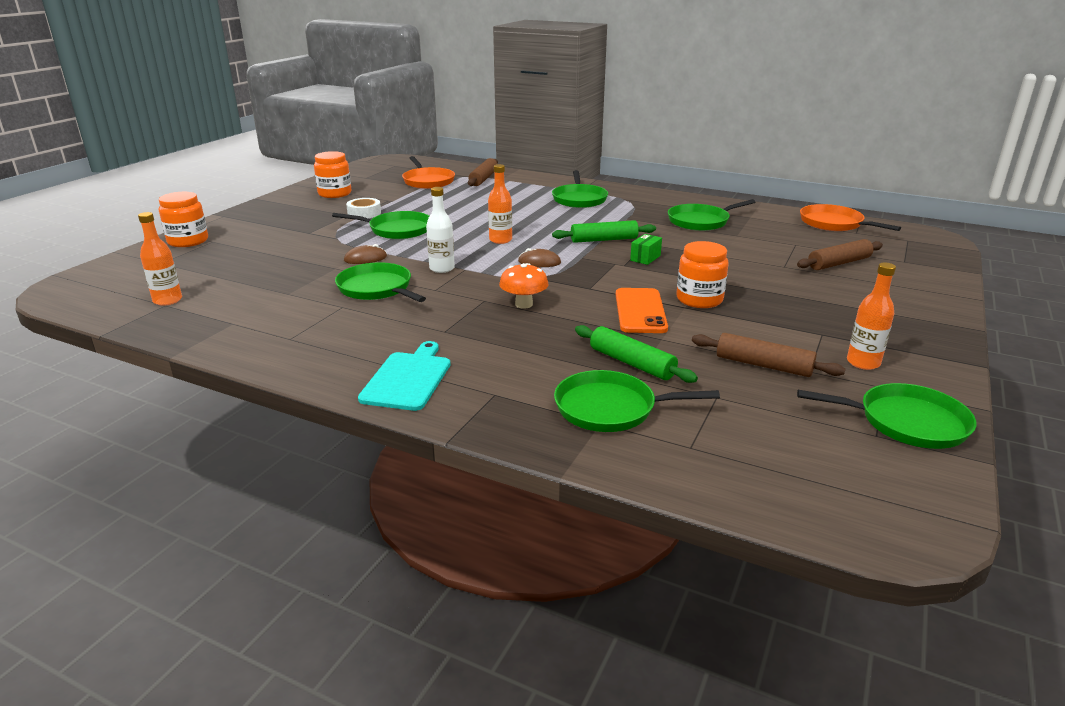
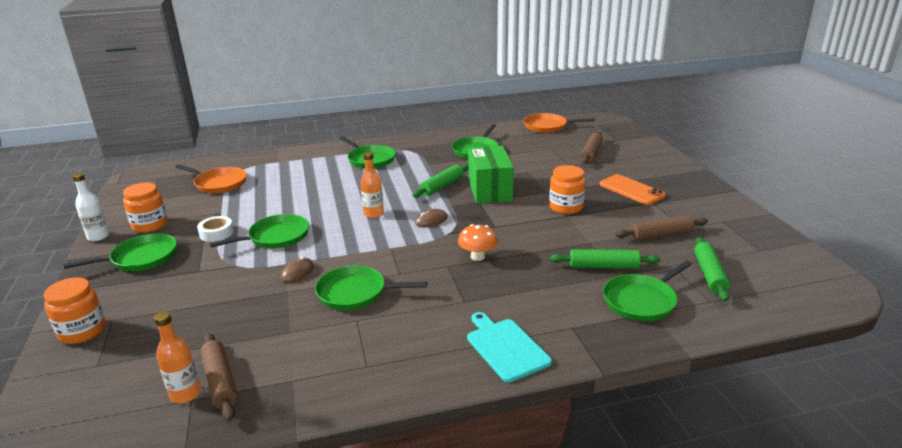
camera: 40 degrees left, 0 degrees up
(442, 268) = (373, 255): white bottle -> white bottle (98, 236)
(483, 179) = (264, 166): brown rolling pin -> brown rolling pin (220, 382)
(640, 311) = (550, 229): orange phone -> orange phone (631, 190)
(645, 258) = (489, 190): green box -> green box, size x2.38
(745, 425) = (709, 274): none -> green rolling pin
(863, 363) = (695, 211): orange bottle -> none
(906, 422) = (758, 236): green pan -> green pan (141, 258)

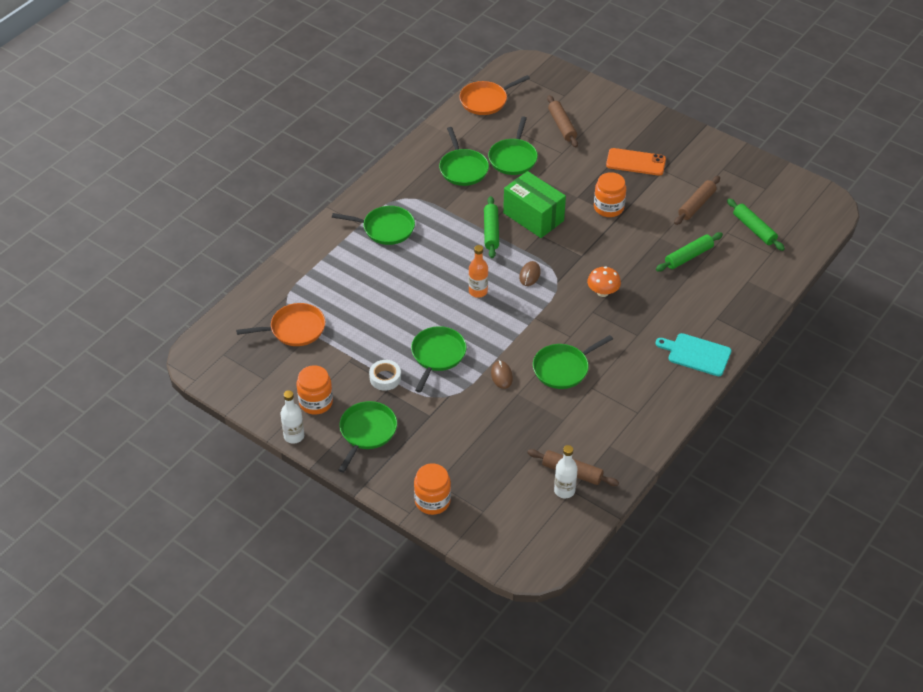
camera: 40 degrees left, 20 degrees up
(185, 394) = (564, 490): orange bottle -> white bottle
(641, 300) = (735, 274): green pan -> green pan (513, 158)

